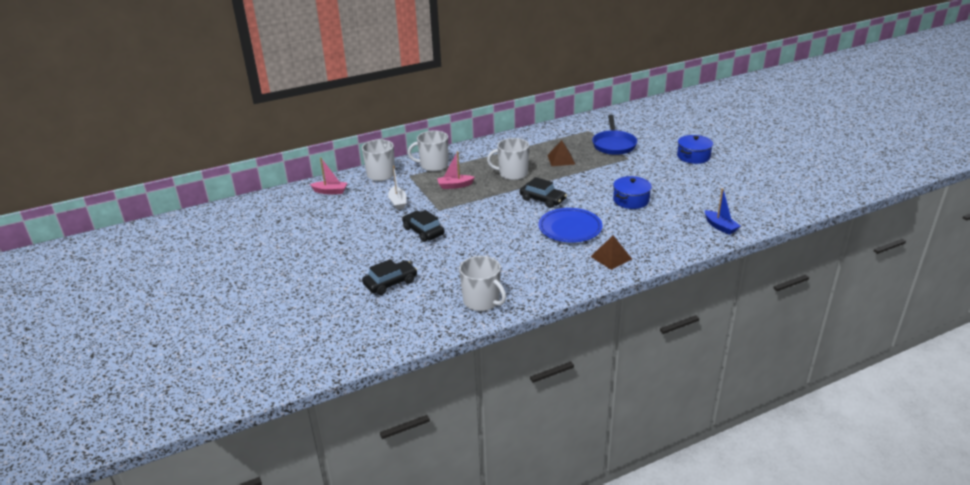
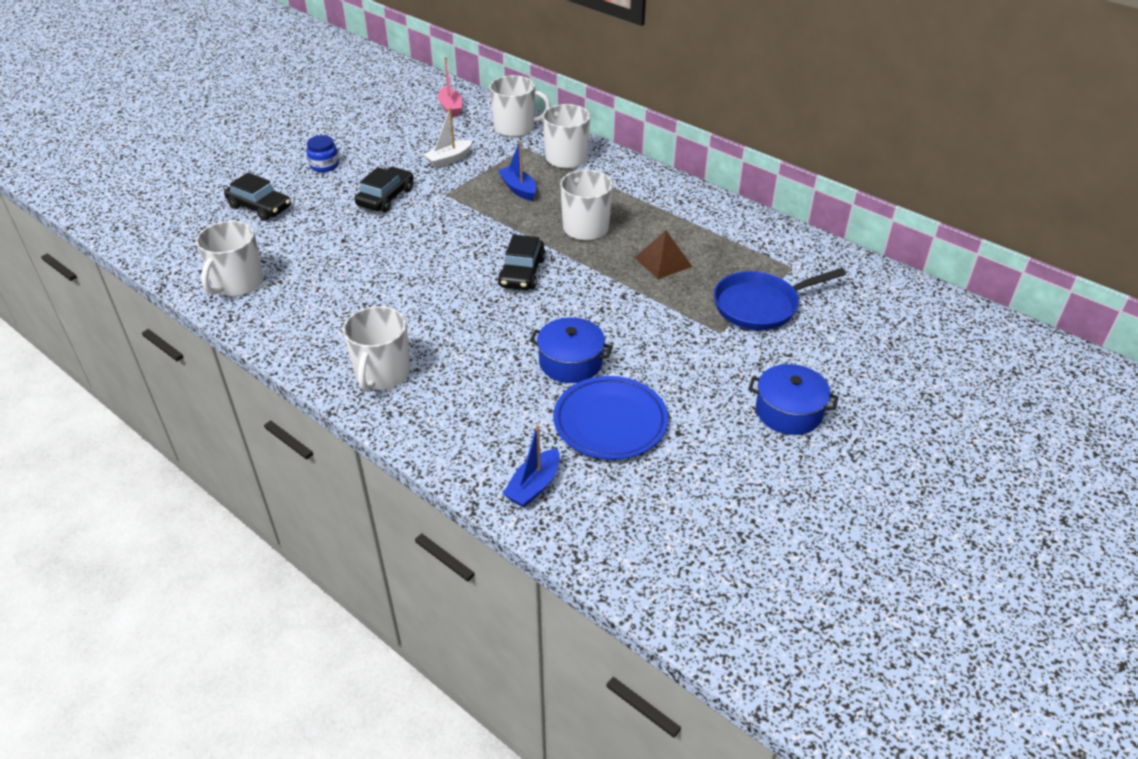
camera: 65 degrees right, 10 degrees up
(358, 250) = (324, 165): none -> blue jar
(455, 186) = (518, 189): pink boat -> blue boat
(570, 228) = (449, 317): blue plate -> blue plate (610, 422)
(611, 257) = (382, 374): brown pyramid -> white mug

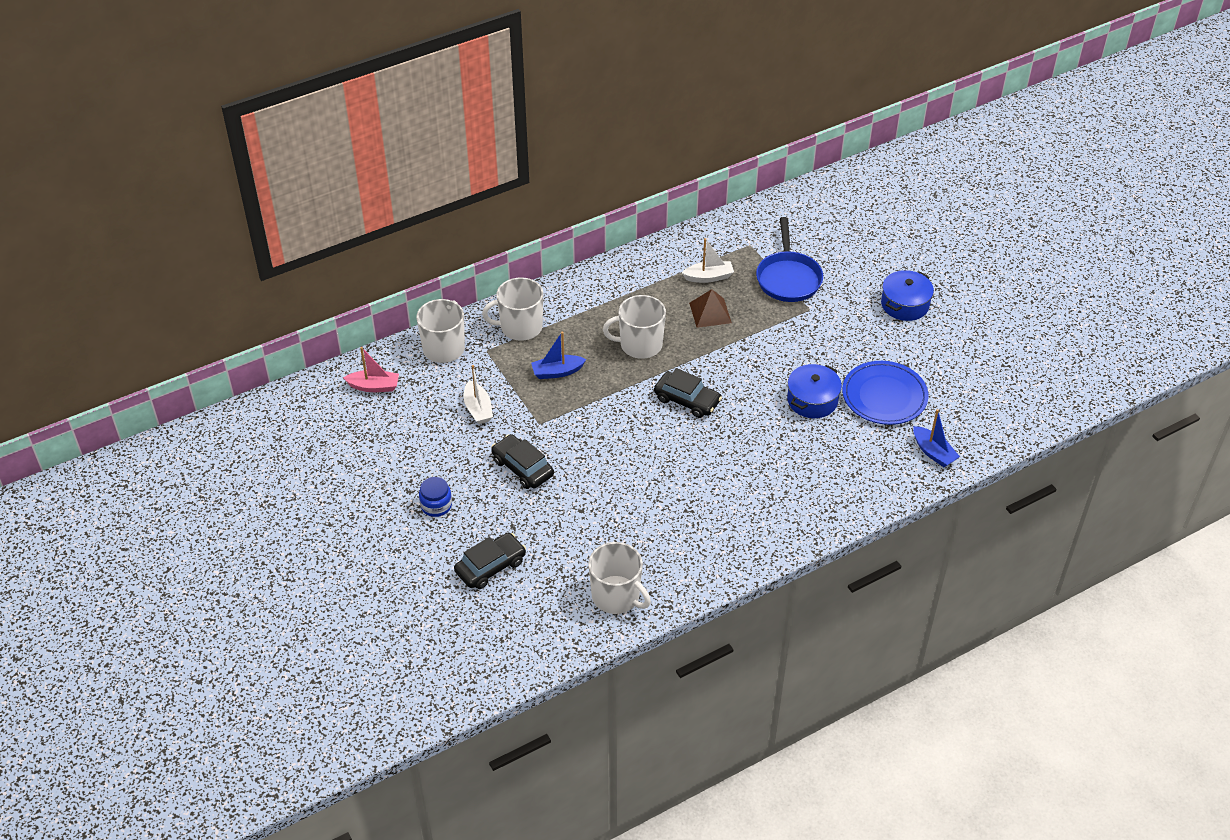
camera: 70 degrees left, 5 degrees up
(382, 374) = (784, 514): white mug -> none
(717, 250) = (709, 277): none -> white boat

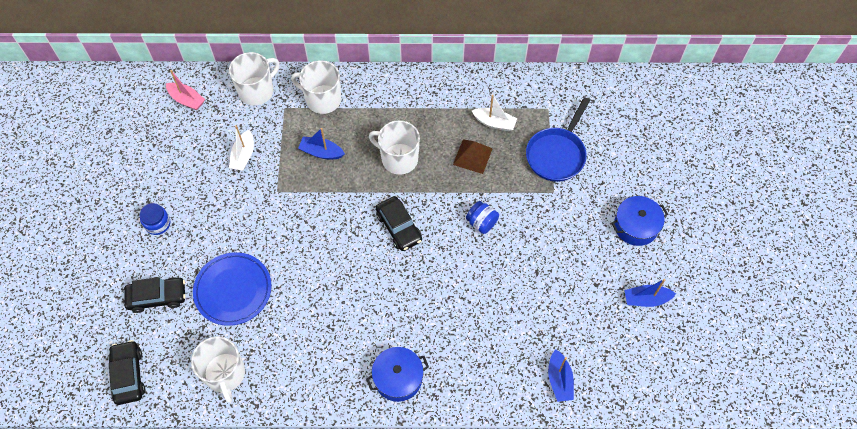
camera: 30 degrees right, 15 degrees up
(522, 468) = (238, 223): black car -> black car (128, 375)
(763, 362) = (481, 223): none -> blue jar
(812, 400) = (496, 278): blue pot -> blue pot (398, 378)
(884, 396) = (556, 305): blue plate -> blue plate (233, 290)
(958, 357) = (646, 299): none -> blue boat

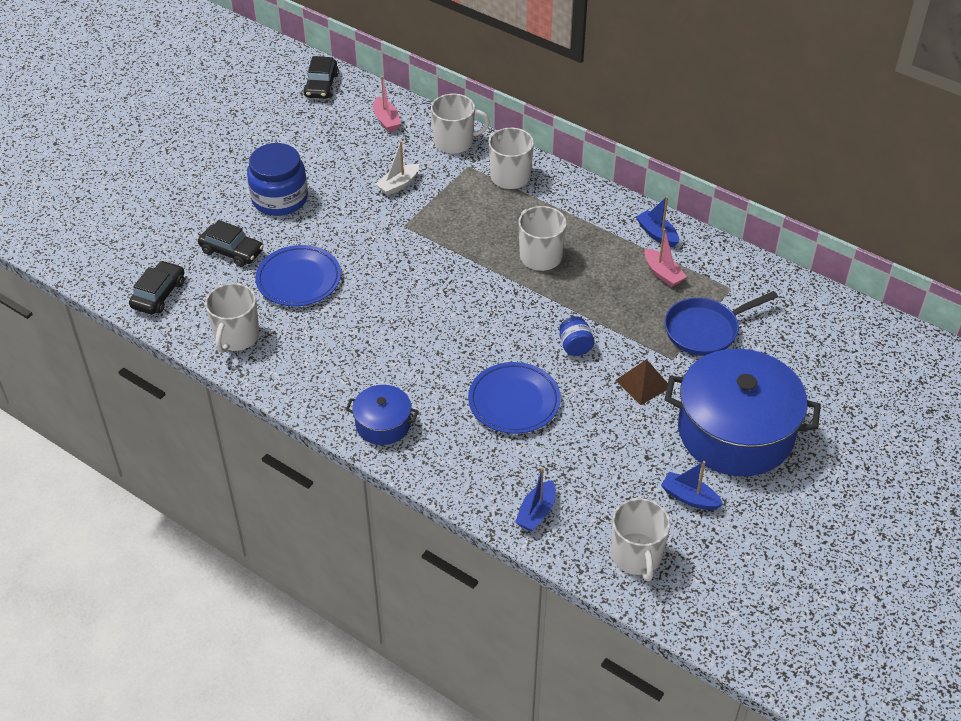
camera: 35 degrees right, 15 degrees down
(157, 224) = (280, 199): blue jar -> blue jar, size x2.01
(321, 152) = (471, 216): blue boat -> blue boat (657, 234)
(399, 227) = (491, 309): black car -> black car (321, 85)
(472, 156) = (615, 289): brown pyramid -> brown pyramid (643, 383)
(475, 297) = (514, 401): none -> blue plate
(494, 123) = (662, 273): white boat -> pink boat
(636, 226) = (736, 431): blue pot -> blue pot, size x2.09
(648, 369) = (636, 556): none -> white mug

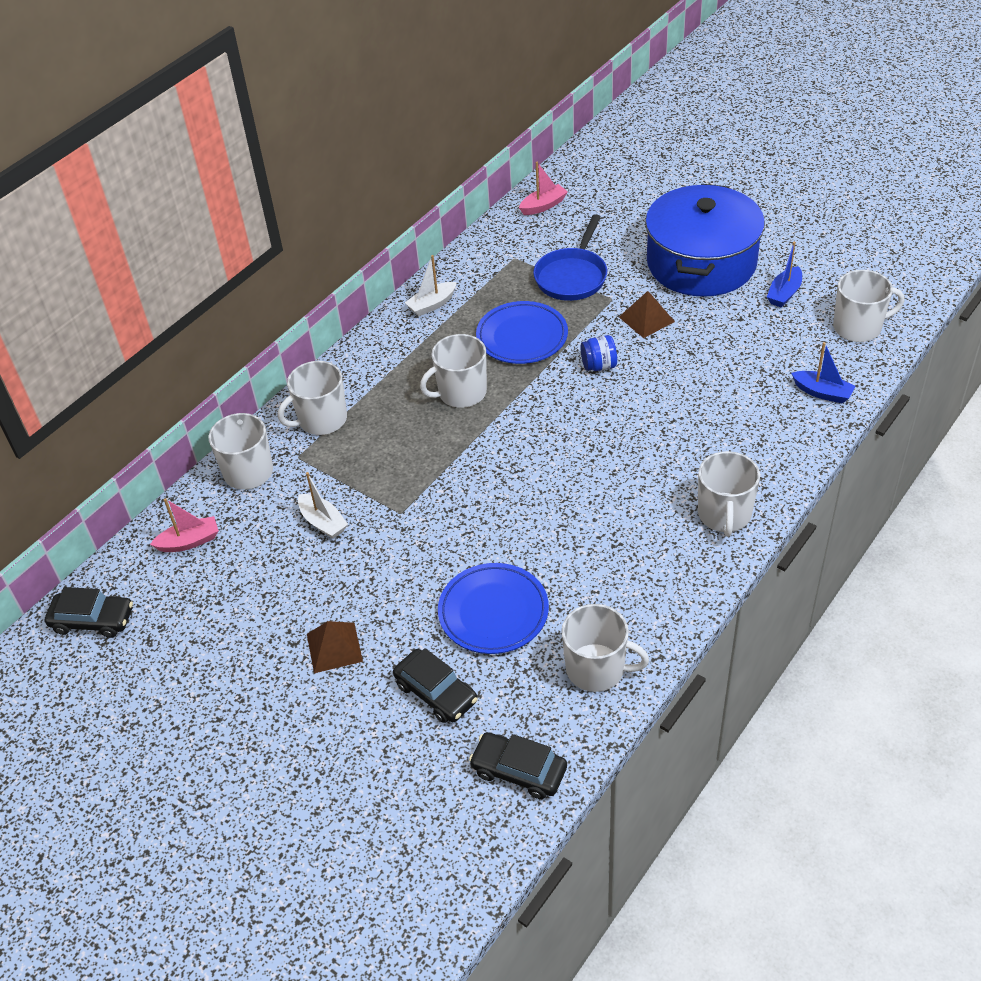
camera: 85 degrees left, 0 degrees up
(232, 251) = (436, 692): black car -> black car turned 105 degrees clockwise
(280, 199) = (334, 647): blue jar -> brown pyramid
(383, 424) = (724, 515): blue pot -> white mug
(514, 401) = (680, 410): blue plate -> blue plate (522, 337)
(657, 234) = (432, 305): blue boat -> white boat
(662, 273) = (492, 302): pink boat -> pink boat (543, 206)
(705, 330) = (572, 276): blue pan -> blue pan turned 45 degrees clockwise

